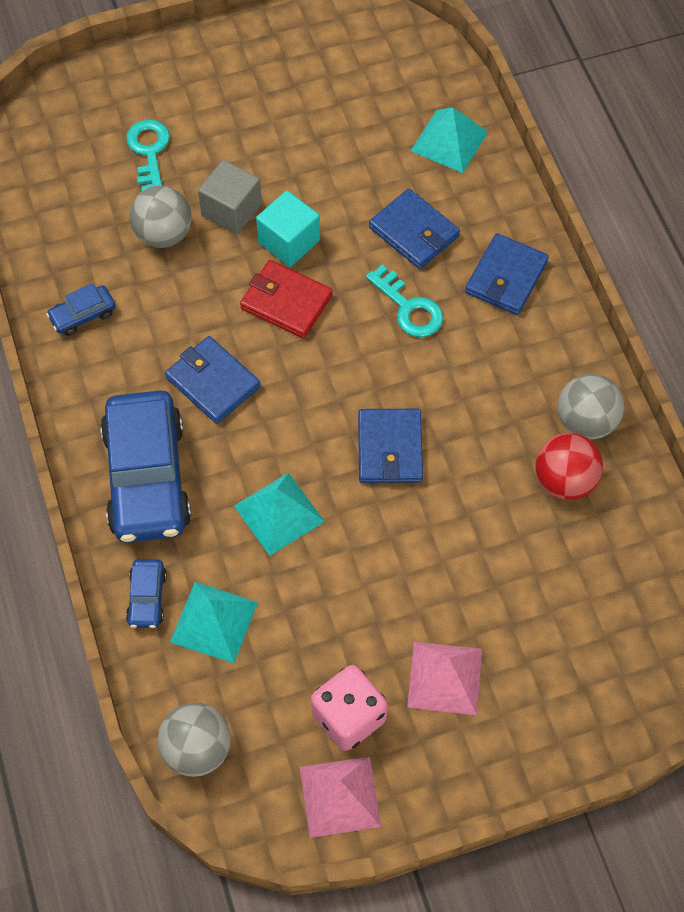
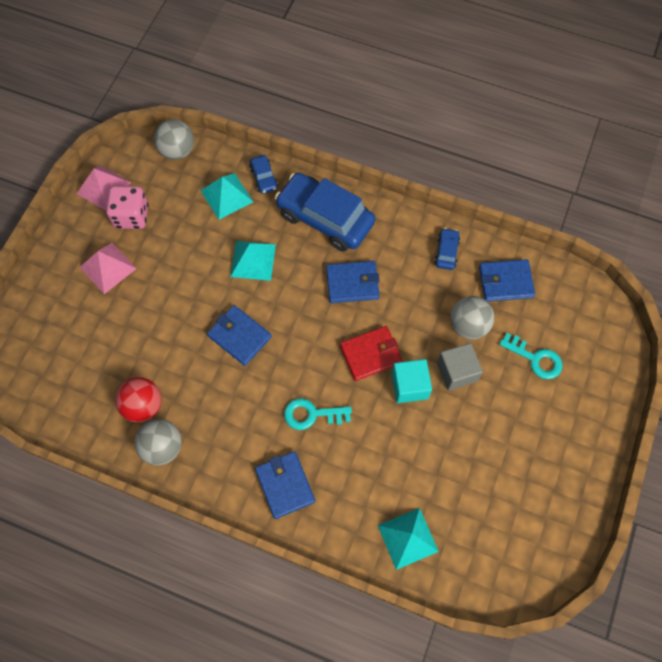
camera: 130 degrees right, 5 degrees up
(147, 598) = (264, 178): blue car -> blue car turned 150 degrees counterclockwise
(414, 232) = (359, 460): blue wallet -> blue wallet (505, 282)

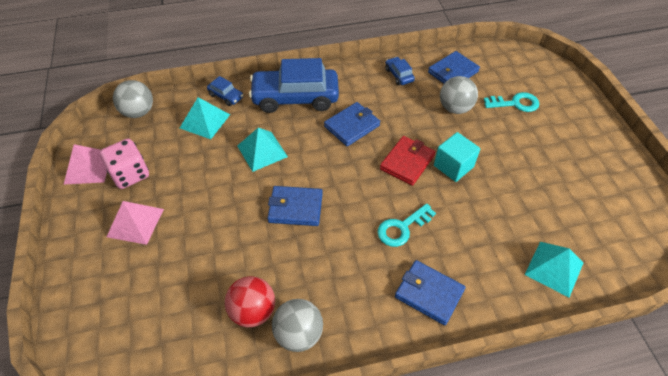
camera: 35 degrees left, 15 degrees down
(456, 372) = (475, 139): grey cube -> none

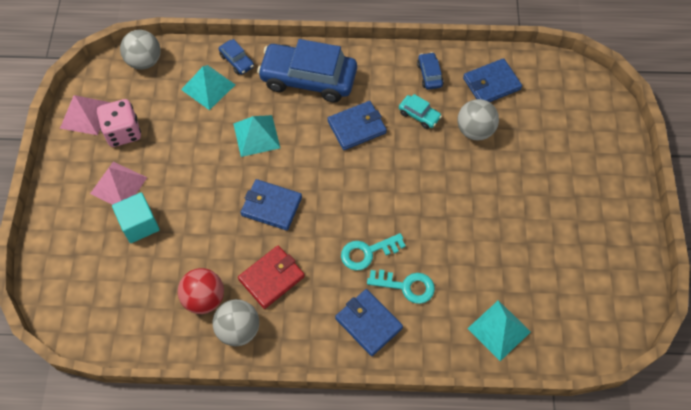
camera: 15 degrees right, 10 degrees up
(403, 106) = (419, 115): none -> turquoise car
(407, 162) = (399, 183): red wallet -> red wallet (271, 278)
(453, 166) = (445, 198): turquoise cube -> turquoise cube (139, 224)
(515, 103) = (544, 139): turquoise key -> turquoise key (406, 286)

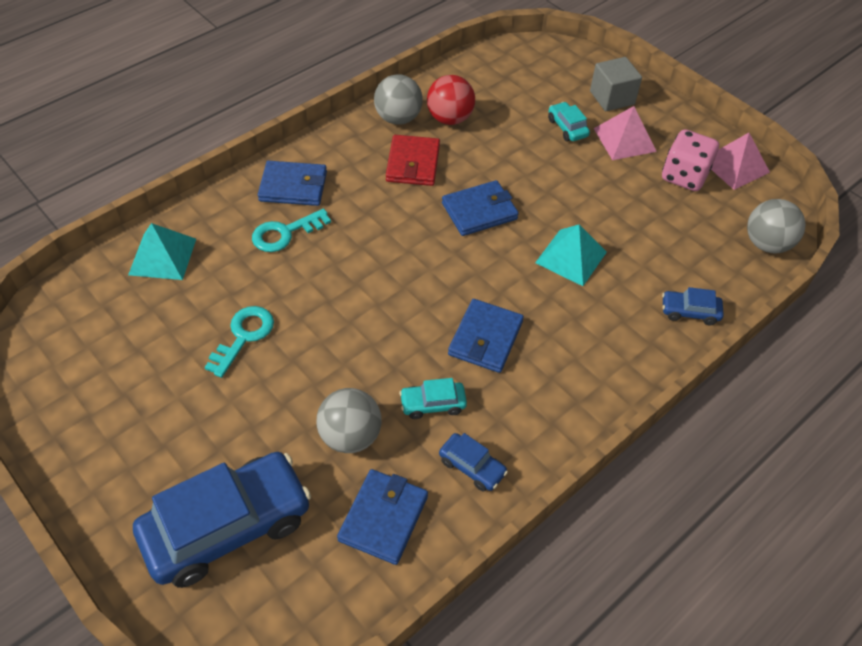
camera: 135 degrees right, 10 degrees down
(77, 224) = (612, 98): none -> grey cube
(139, 224) = (567, 128): turquoise cube -> turquoise car
(208, 87) = (676, 266): turquoise pyramid -> none
(308, 79) = (596, 350): blue car -> blue car (227, 527)
(367, 252) = (349, 235): turquoise key -> turquoise key (244, 336)

